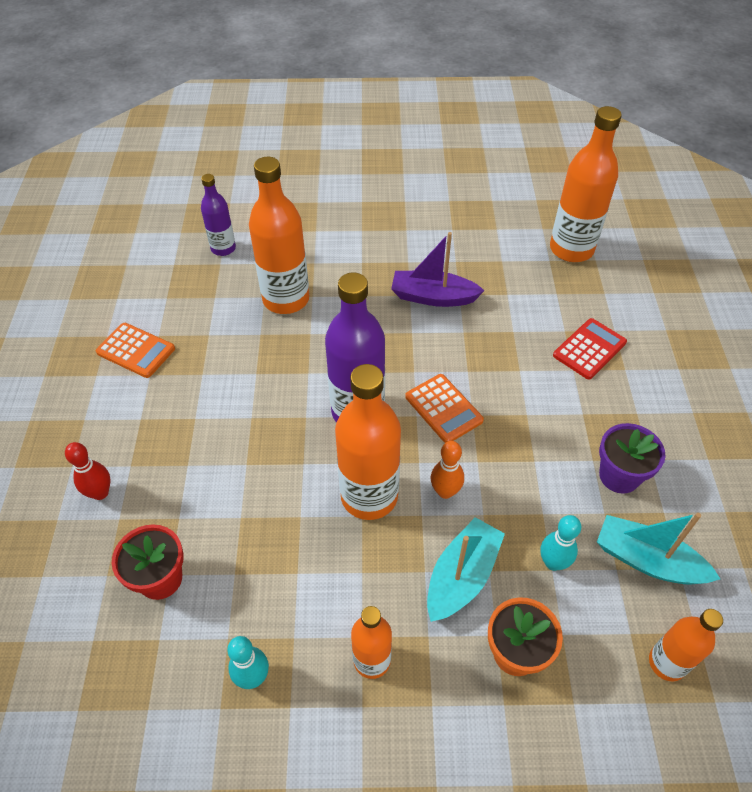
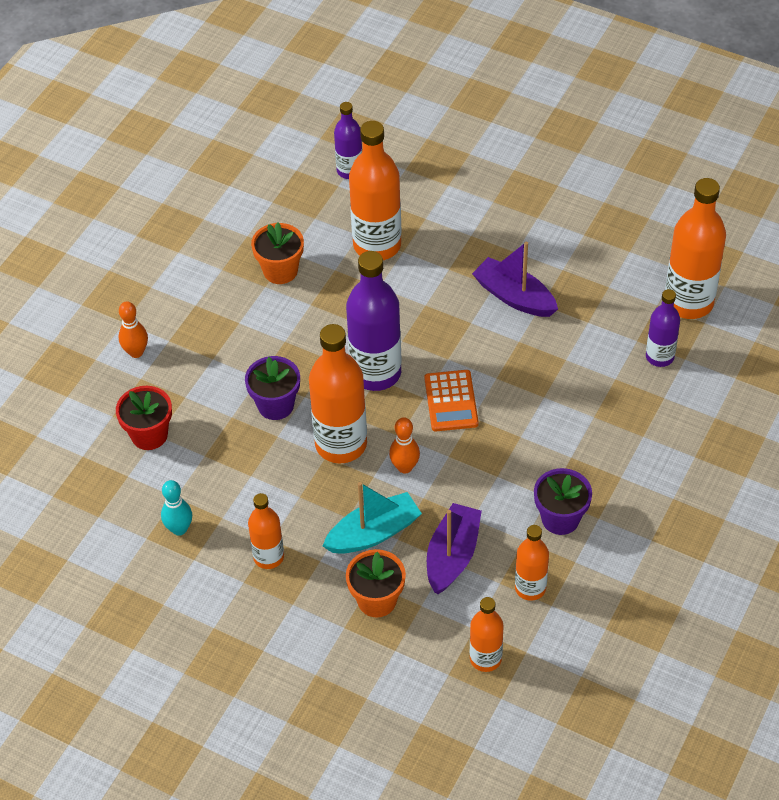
camera: 30 degrees right, 0 degrees up
(100, 493) = (136, 352): red bowling pin -> orange bowling pin
(136, 350) = (221, 242): orange calculator -> none
(209, 354) = (280, 271): none -> orange flower pot
(279, 485) = (275, 405): none -> purple flower pot
(553, 562) = (452, 556): turquoise bowling pin -> purple boat
(584, 299) = (659, 357): none -> purple bottle
(589, 349) = (624, 404): red calculator -> none
(647, 560) = (530, 588): turquoise boat -> orange bottle

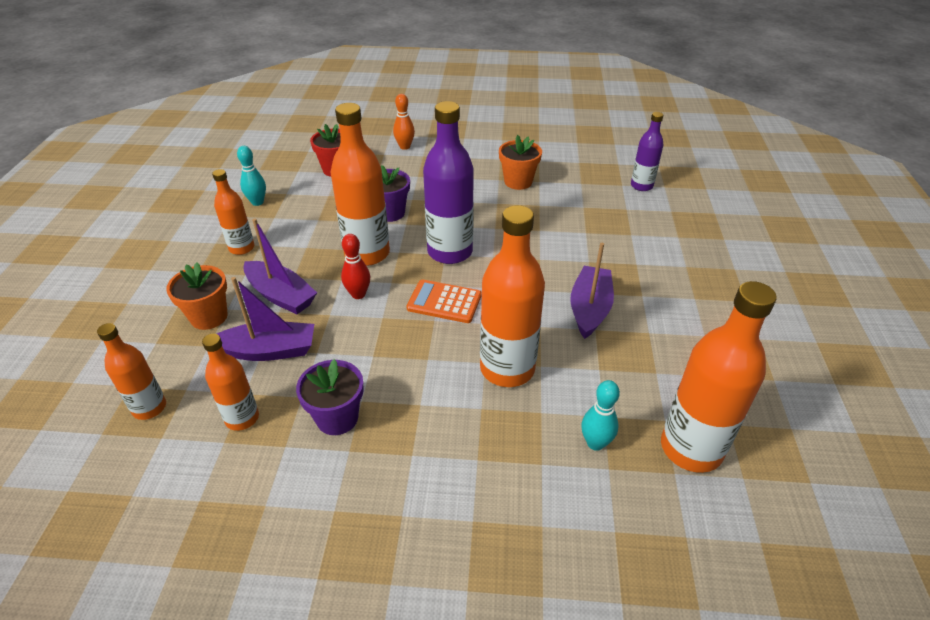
camera: 65 degrees right, 10 degrees down
(373, 533) = (281, 295): turquoise boat -> purple boat
(377, 245) = (580, 218): orange bottle -> orange bottle (507, 369)
(405, 467) = (358, 294): orange bowling pin -> red bowling pin
(451, 401) = (444, 302): orange calculator -> orange calculator turned 45 degrees clockwise
(659, 357) = (595, 443): purple bottle -> turquoise bowling pin

